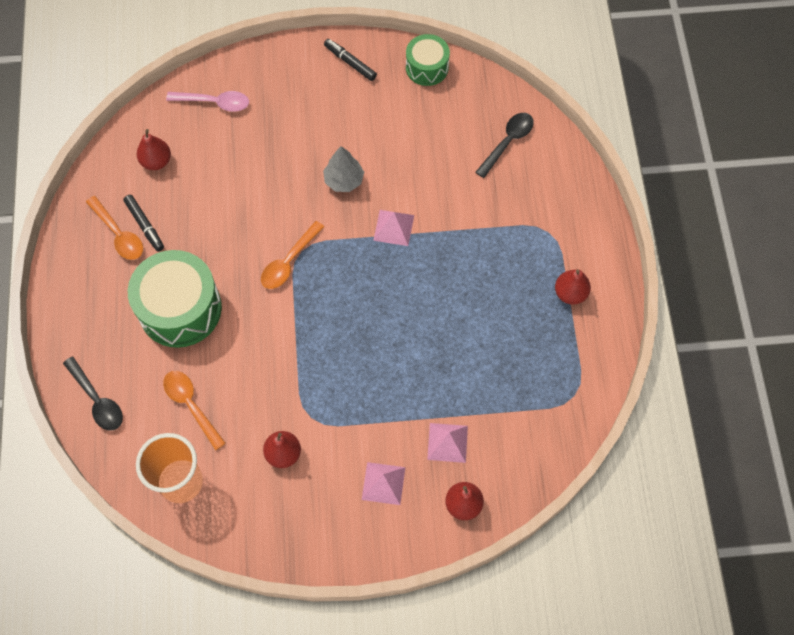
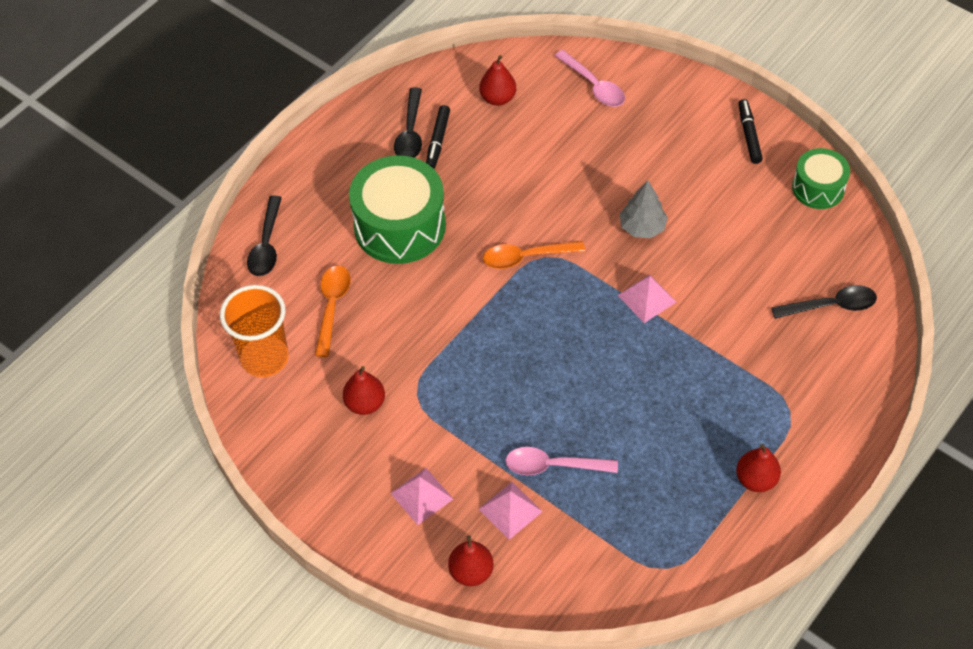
camera: 45 degrees right, 10 degrees down
(119, 234) = (410, 133): orange spoon -> black spoon
(445, 390) = (553, 466): none -> pink spoon

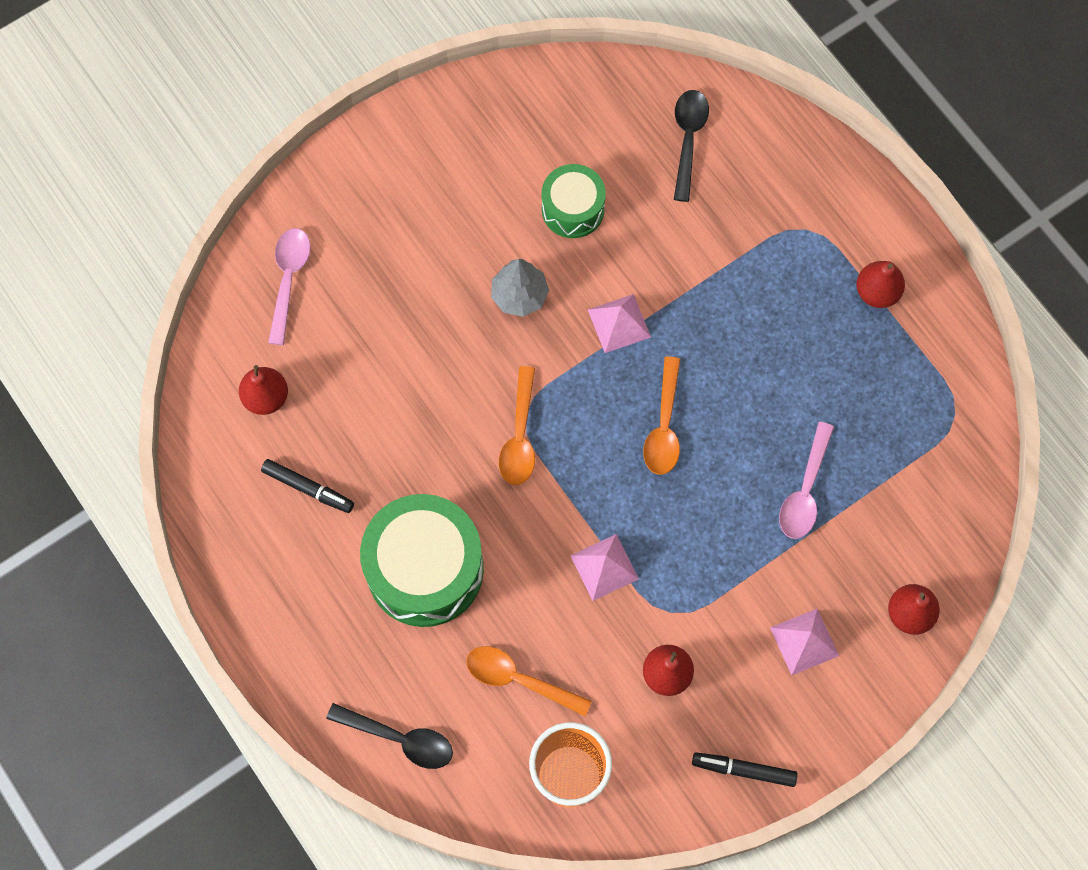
camera: 75 degrees left, 15 degrees up
(410, 133) = (283, 518): black spoon -> none
(510, 510) = (847, 551): pink pyramid -> pink pyramid (604, 567)
(571, 351) = (664, 426): none -> orange spoon
(594, 86) = (288, 279): pink spoon -> pink spoon turned 60 degrees counterclockwise
(749, 135) = (427, 135): black marker -> black marker (743, 770)
(818, 188) = (528, 92): green drum -> green drum (573, 209)

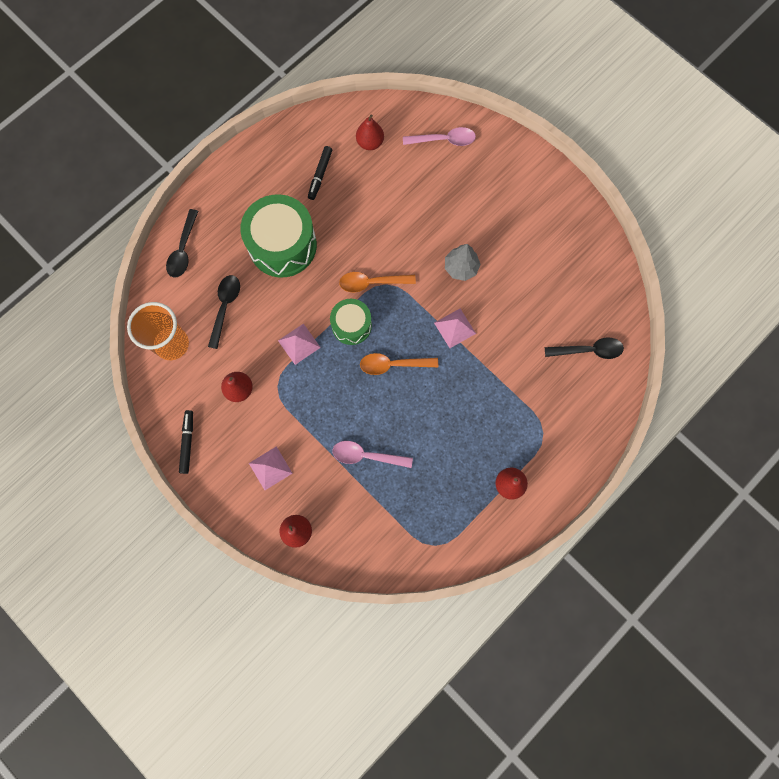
camera: 80 degrees right, 5 degrees up
(518, 679) = (225, 307): orange spoon -> black spoon
(573, 209) = (524, 289): green drum -> green drum (351, 325)

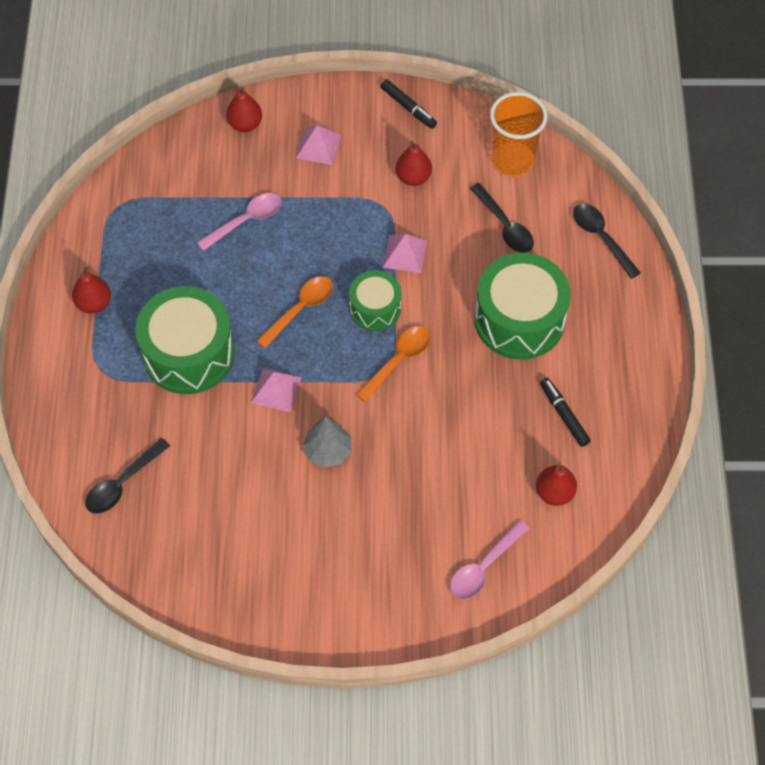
camera: 135 degrees right, 15 degrees down
(482, 396) = (188, 353): none -> green drum

